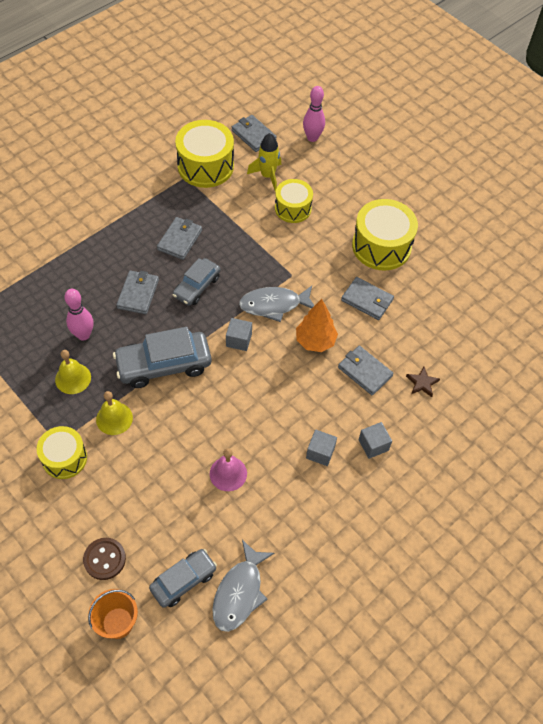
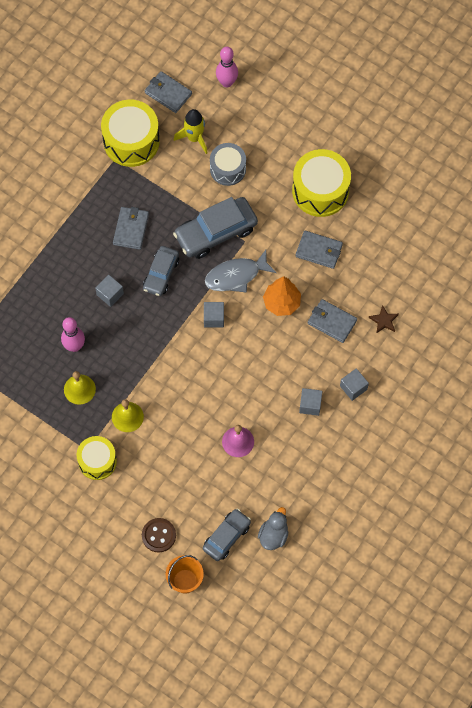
camera: 10 degrees left, 10 degrees up
(138, 294) = (110, 294): grey wallet -> grey cube
(164, 365) = (154, 358): grey car -> grey car (216, 232)
(239, 592) = (273, 535): grey fish -> grey duck
(293, 208) = (228, 169): yellow drum -> grey drum

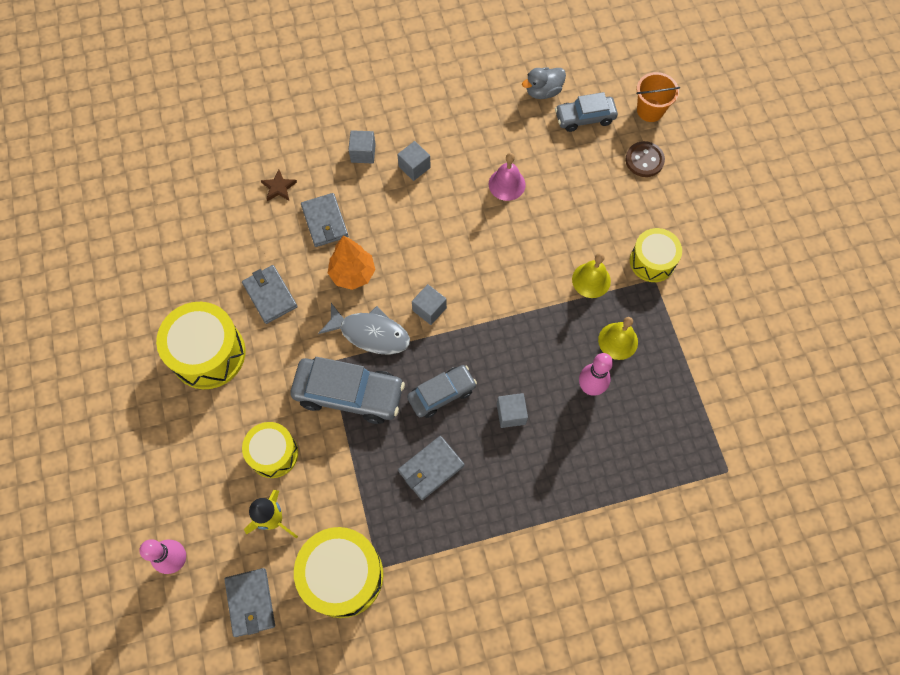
camera: 140 degrees left, 0 degrees up
(228, 169) = (273, 453): grey drum -> yellow drum

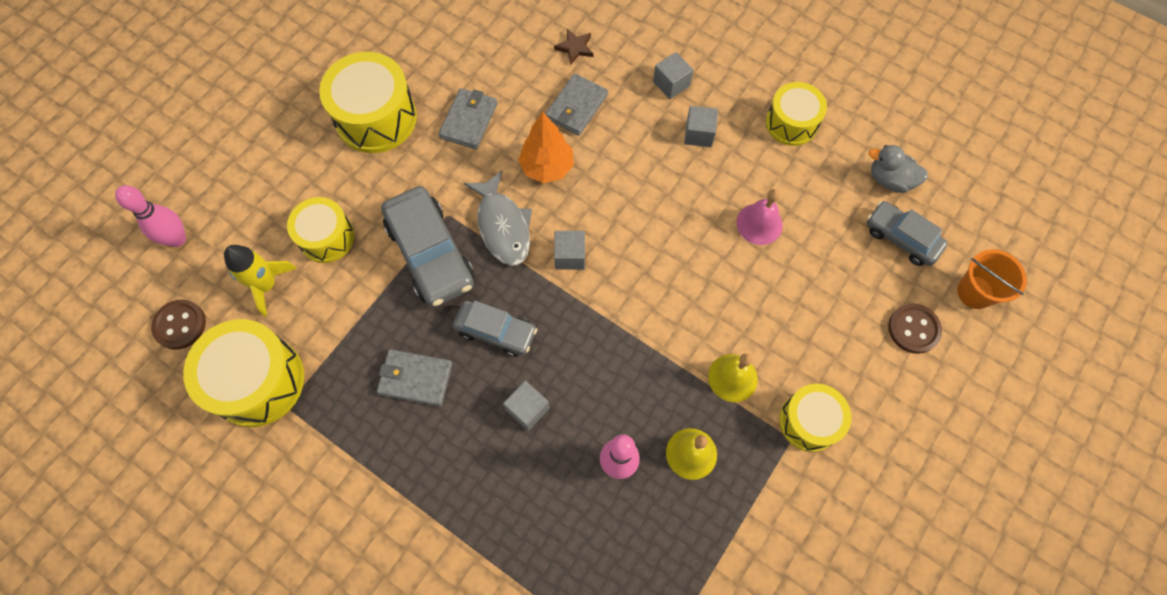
camera: 50 degrees right, 0 degrees up
(250, 602) = (180, 325): grey wallet -> brown button
(456, 110) = (791, 123): none -> yellow drum

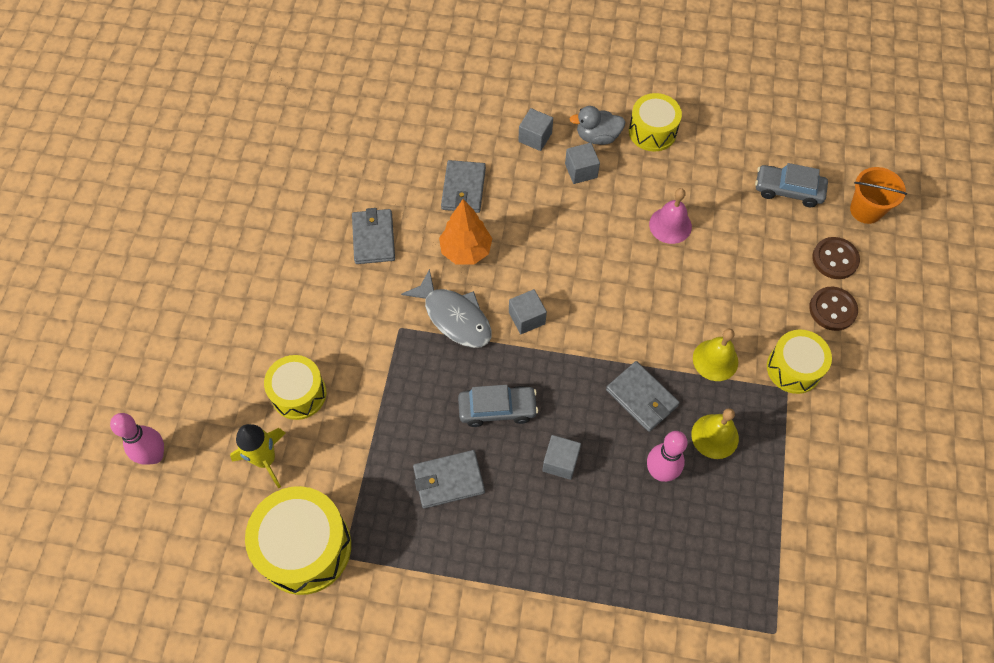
camera: 25 degrees left, 5 degrees down
(180, 325) = (201, 531): brown button -> brown button (832, 309)
(376, 117) = (286, 269): yellow drum -> none
(431, 253) = (403, 367): grey car -> none
(575, 48) = (434, 138): brown star -> none
(639, 382) = (642, 398): none -> grey wallet
(890, 180) = (755, 147): grey duck -> grey duck (597, 136)

